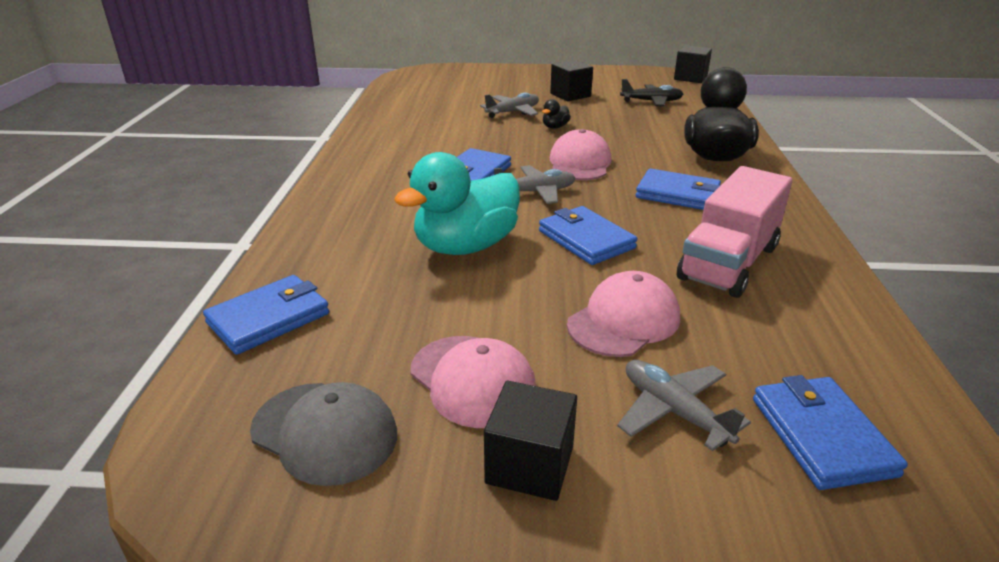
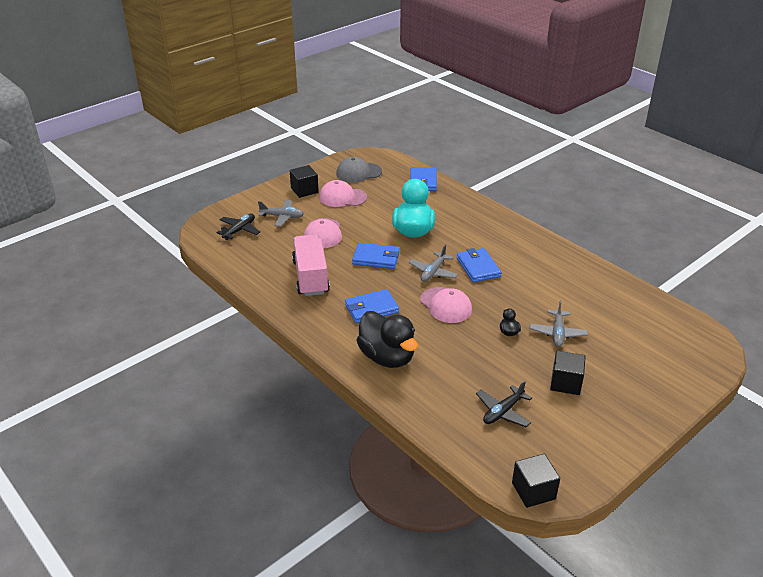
camera: 135 degrees right, 5 degrees up
(821, 436) = (239, 230): blue wallet -> black plane

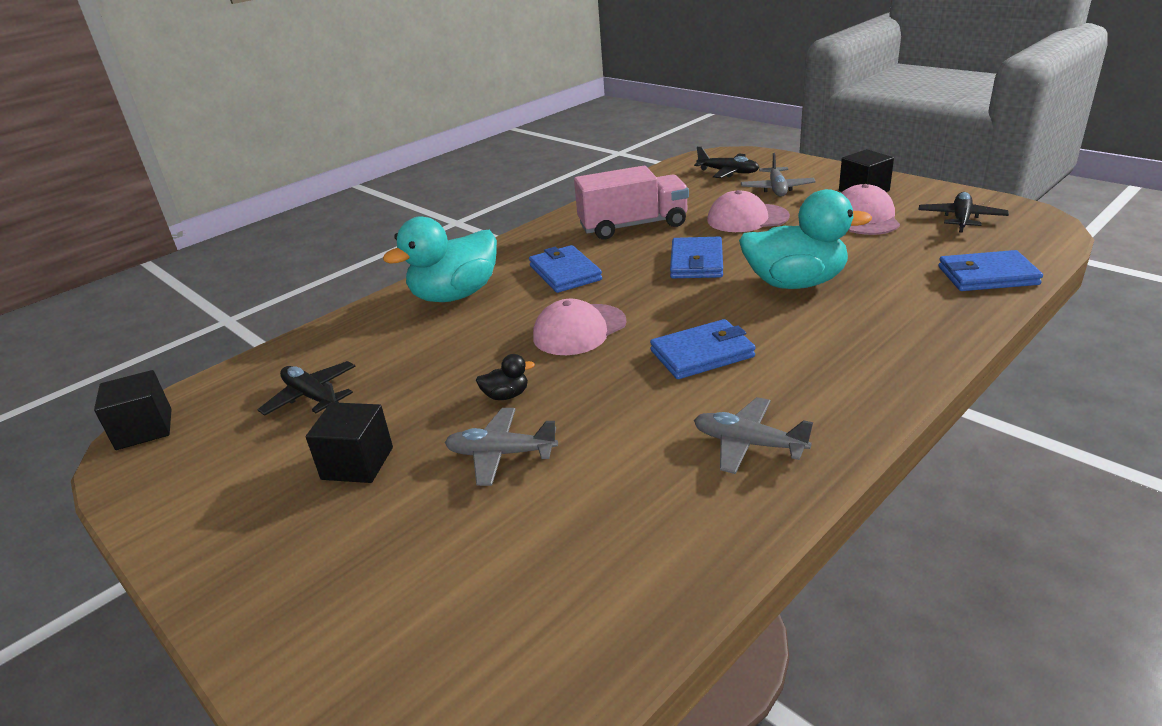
camera: 90 degrees right, 5 degrees down
(358, 172) = (961, 219): grey cap -> black plane
(387, 357) = (455, 295): black duck -> turquoise duck
(433, 272) = (672, 311): grey plane -> grey plane (748, 444)

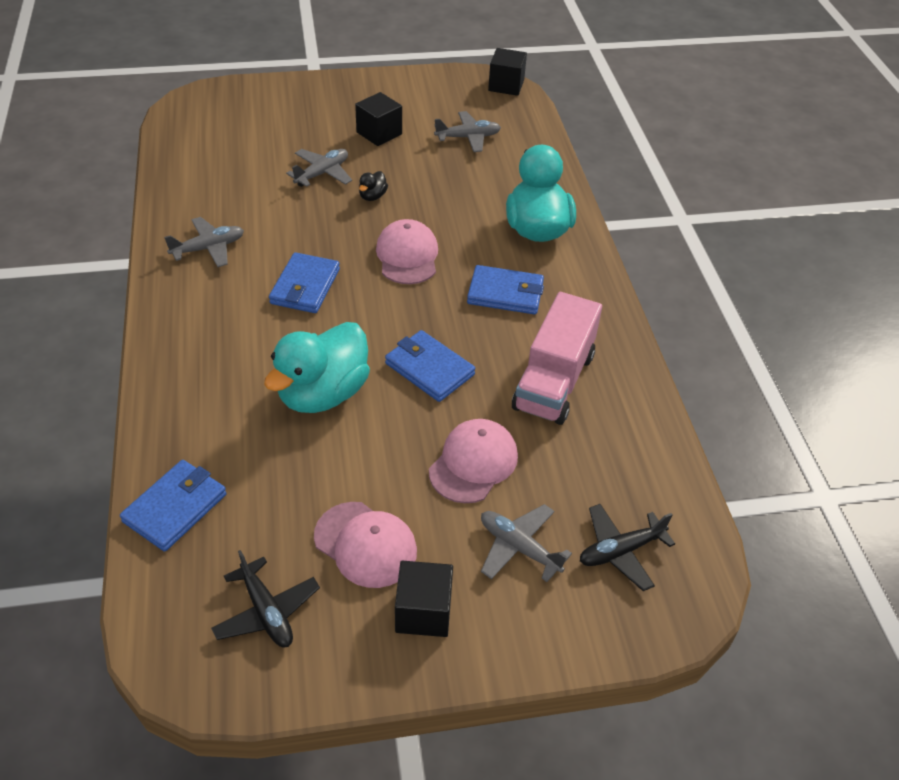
camera: 120 degrees right, 15 degrees up
(312, 397) = (468, 137): black plane -> grey plane

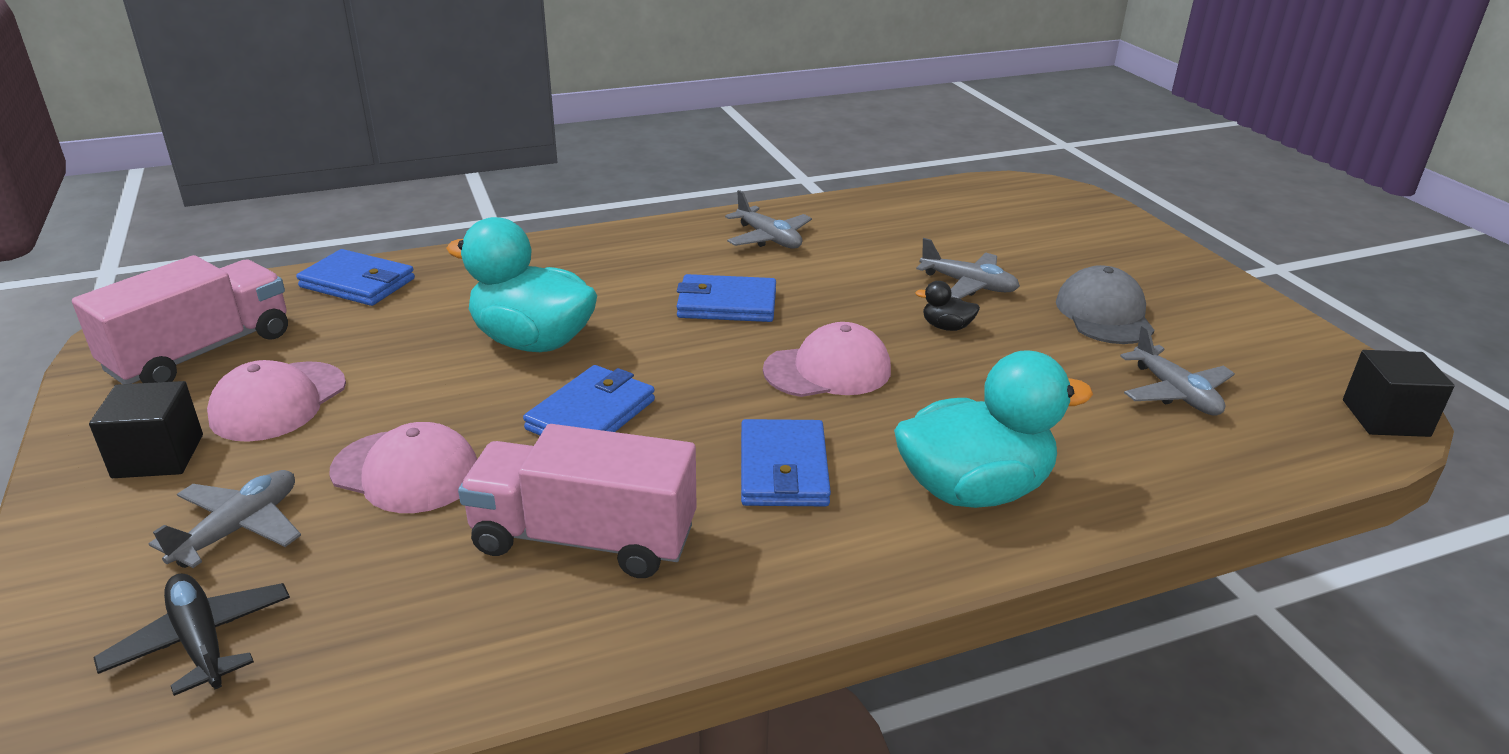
camera: 80 degrees right, 15 degrees down
(266, 611) = (201, 352): black plane -> pink truck
(379, 133) = (1104, 314): black cube -> grey cap

